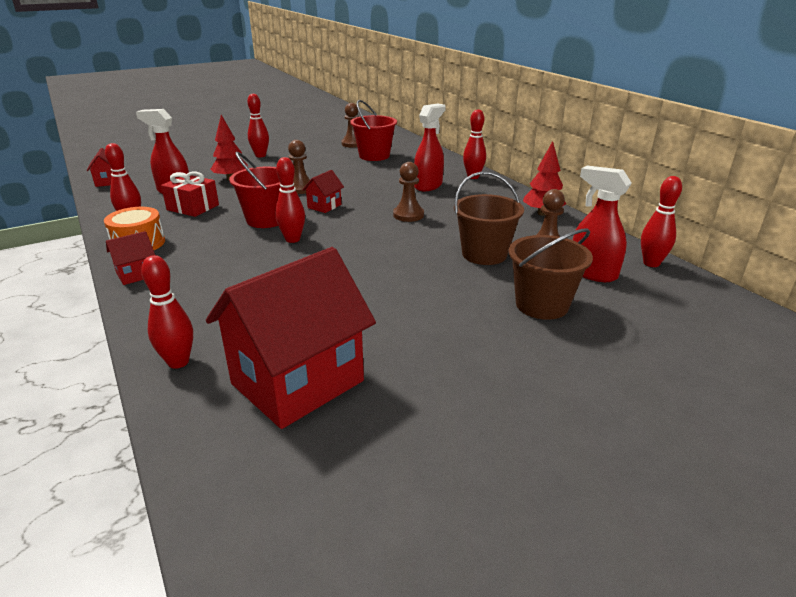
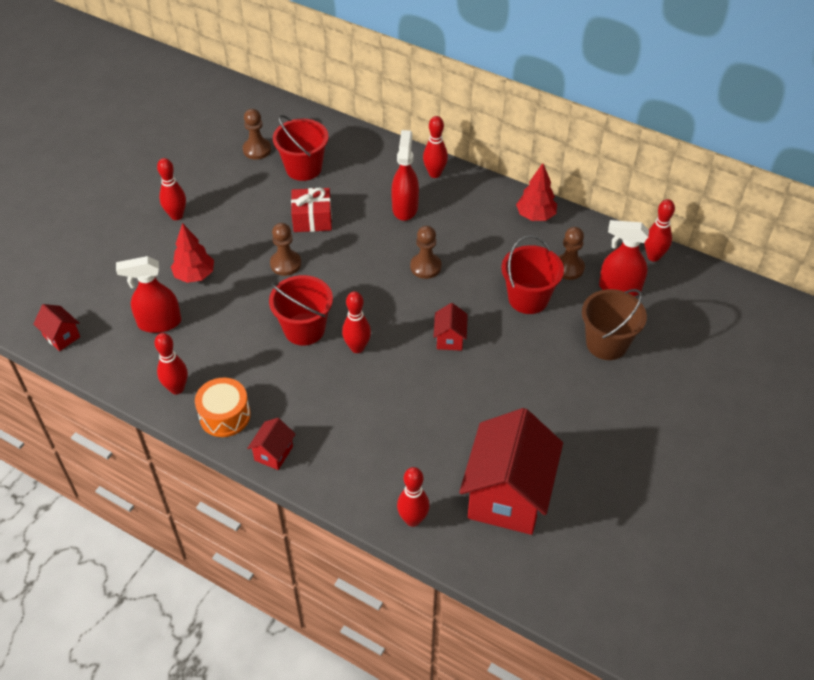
camera: 30 degrees left, 20 degrees up
(193, 207) = (211, 341): red gift -> red gift (312, 219)
(324, 206) = (337, 284): red house -> red house (449, 339)
(484, 254) = (528, 298): brown bucket -> red bucket

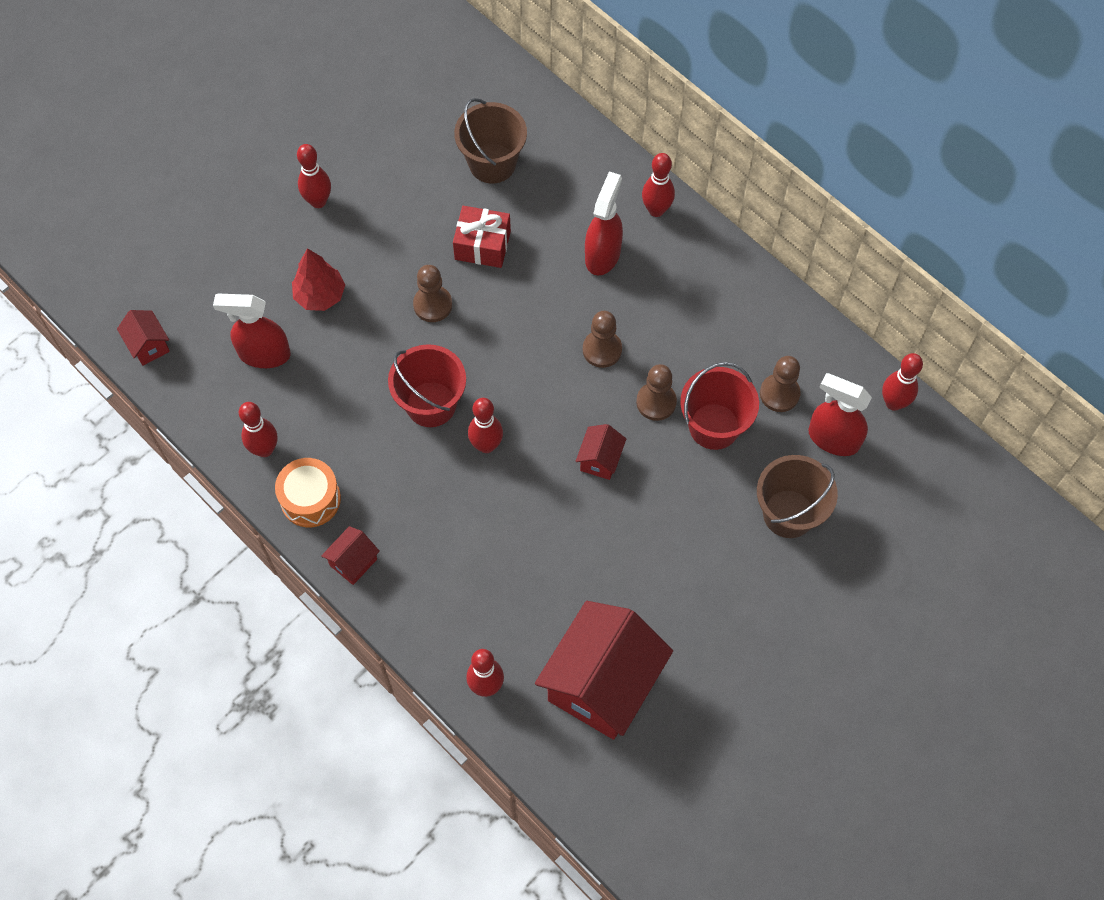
camera: 15 degrees right, 15 degrees up
(257, 150) = (441, 120): brown pawn -> brown pawn (656, 402)
(303, 168) = (492, 163): red bucket -> brown bucket
(535, 216) = (764, 305): red tree -> none

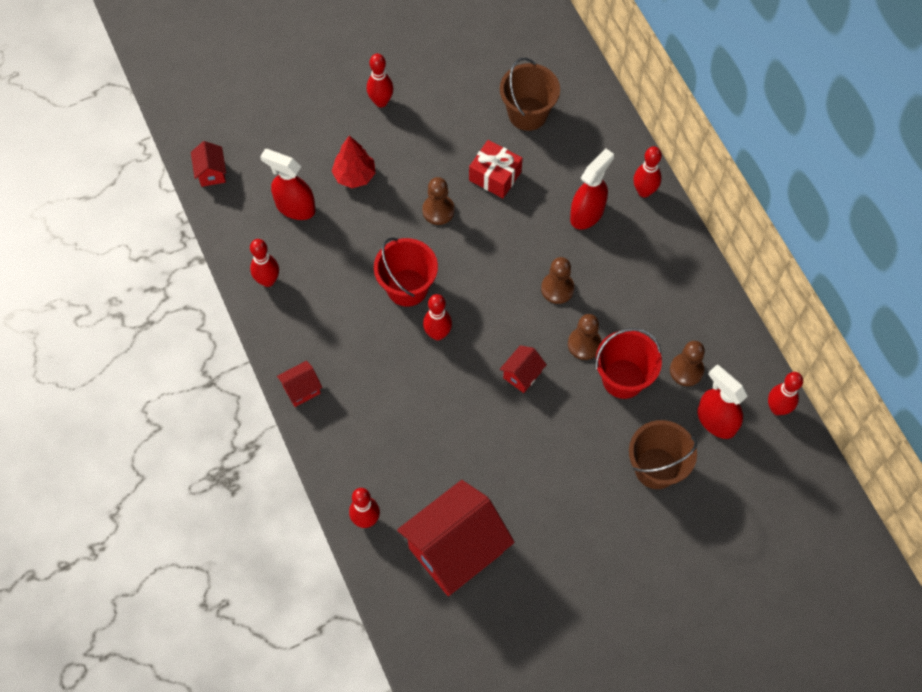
camera: 20 degrees right, 0 degrees up
(310, 499) = (288, 330): orange drum -> none

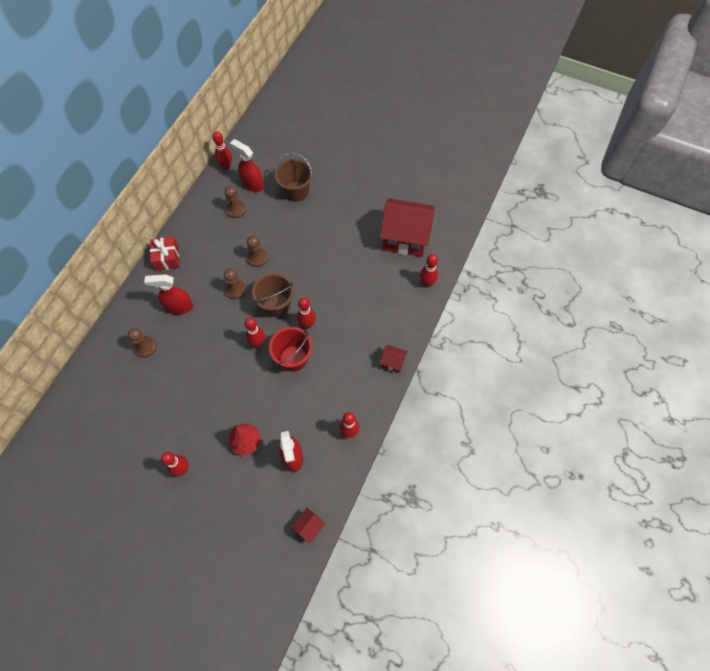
camera: 130 degrees left, 0 degrees up
(438, 210) = (234, 379): brown pawn -> brown pawn (145, 347)
(495, 176) = (189, 367): red gift -> red gift (167, 258)
(522, 375) = (297, 272): red house -> none
(527, 113) = (132, 381): brown bucket -> brown bucket (276, 305)
(623, 378) = (262, 231): red bucket -> none
(644, 191) = (144, 290): red bowling pin -> red bowling pin (258, 343)
(716, 420) = (252, 184): red spray bottle -> red spray bottle turned 120 degrees clockwise

